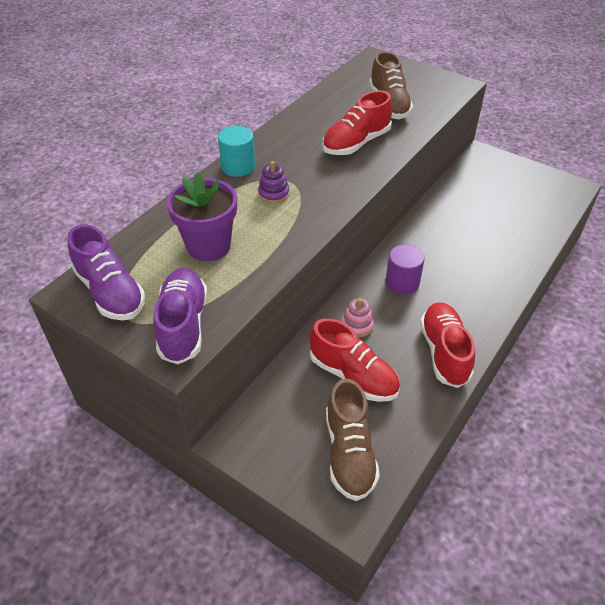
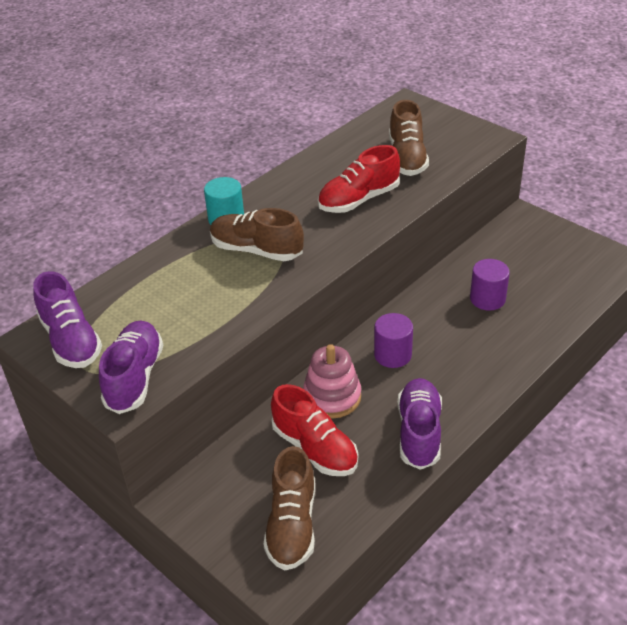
camera: 10 degrees right, 5 degrees down
(208, 246) = (177, 301): purple flower pot -> none
(273, 194) = (256, 250): purple stacking toy -> brown shoe
(357, 325) = (332, 397): pink stacking toy -> pink stacking toy, size x1.69
(444, 352) = (419, 432): red shoe -> purple shoe
(471, 227) = (487, 299): none -> purple cylinder

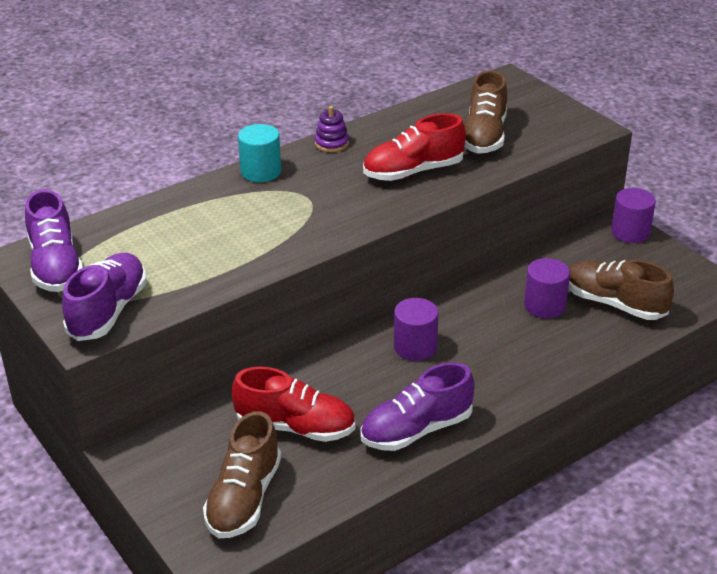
camera: 10 degrees right, 5 degrees down
(256, 250) = (282, 207): brown shoe -> brown shoe (614, 304)
(279, 183) = (331, 143): none -> purple stacking toy
(315, 448) = (295, 427): red shoe -> red shoe turned 45 degrees counterclockwise
(332, 397) = (332, 379): pink stacking toy -> none
(419, 432) = (416, 430): purple shoe -> purple shoe turned 135 degrees counterclockwise
(534, 221) = (630, 232): none -> purple cylinder

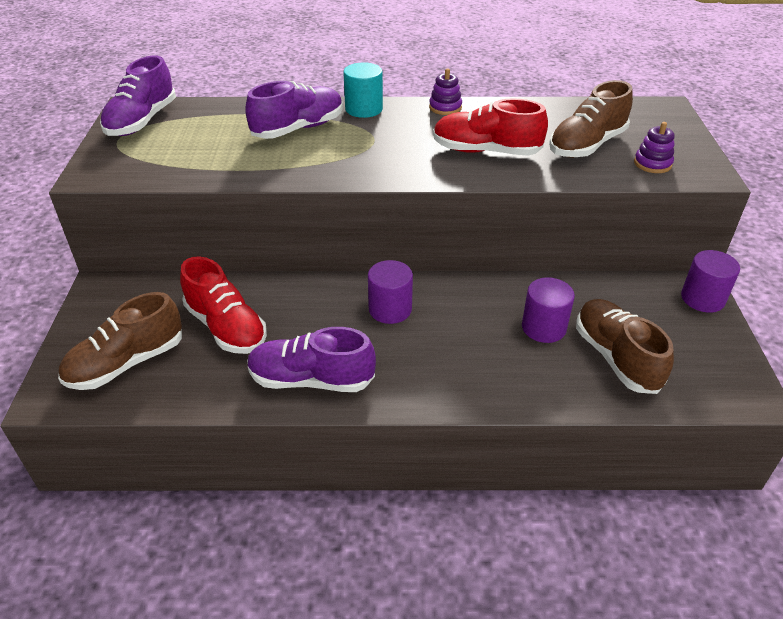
camera: 35 degrees right, 5 degrees up
(108, 311) = (128, 164): purple shoe -> purple shoe (298, 129)
(547, 134) = (652, 164): none -> purple stacking toy

